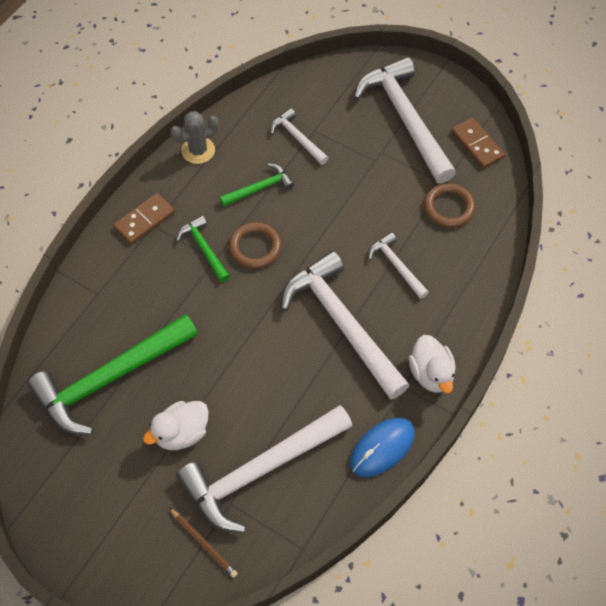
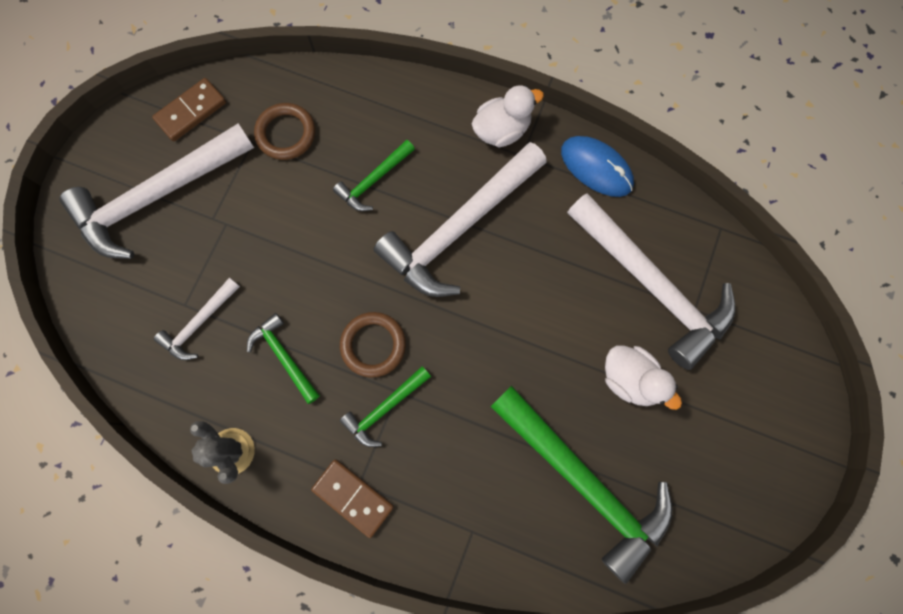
camera: 100 degrees left, 15 degrees up
(203, 543) = (744, 327): brown pencil -> none
(396, 266) = (374, 180): white hammer -> green hammer

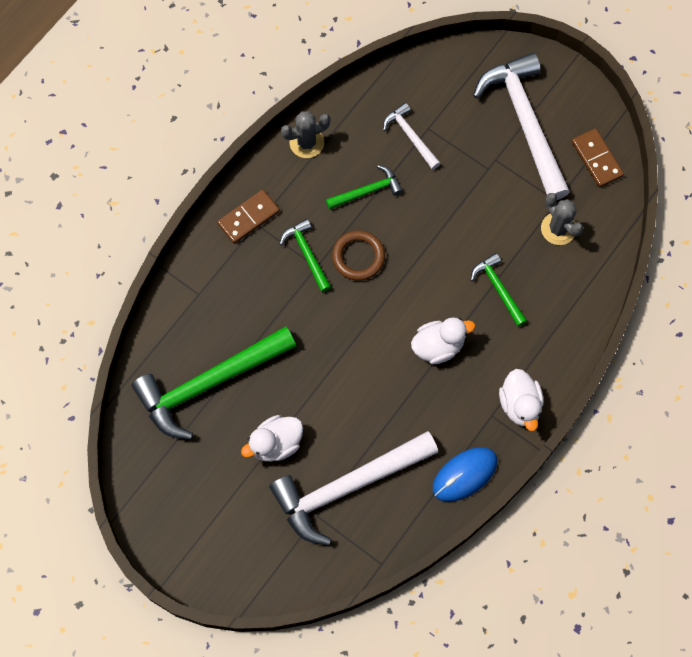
camera: 105 degrees right, 5 degrees down
(286, 134) = (558, 228): brown ring -> grey cactus
(459, 228) = (438, 346): white hammer -> white duck

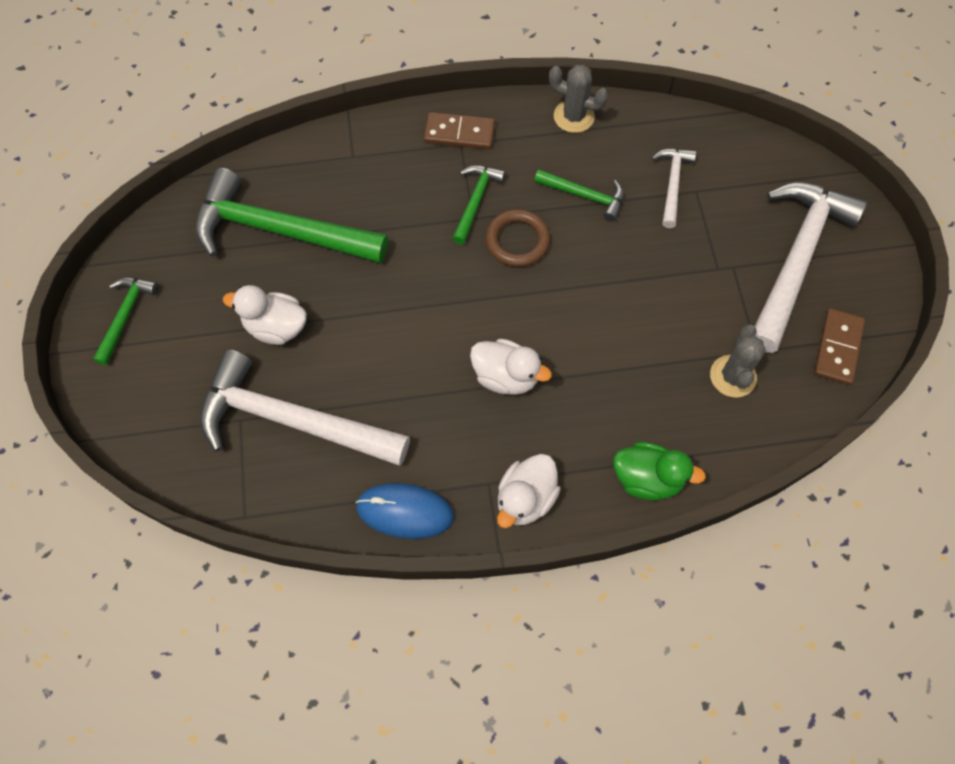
camera: 45 degrees right, 5 degrees down
(498, 288) = (616, 377): green hammer -> green hammer (125, 316)
(571, 331) = (647, 479): none -> green duck

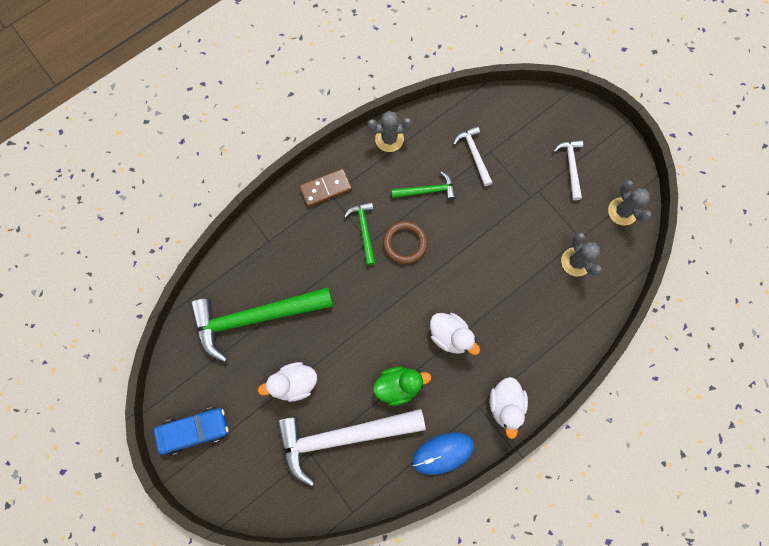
camera: 30 degrees left, 10 degrees up
(125, 316) = (195, 430): green hammer -> blue car
(506, 376) = (450, 335): white duck -> white duck turned 45 degrees clockwise
(647, 479) = (564, 352): green duck -> green duck (398, 385)
(796, 259) = (570, 166): white hammer -> white hammer, size x0.48
(837, 348) = (622, 211): brown domino -> grey cactus

